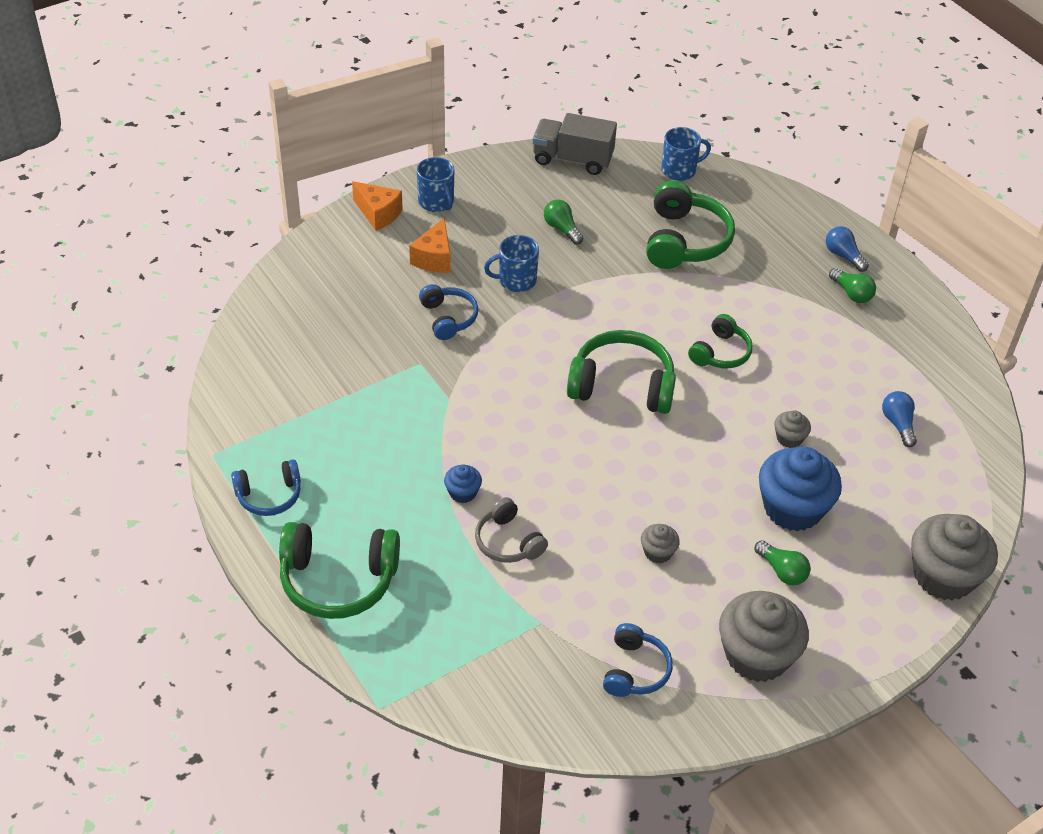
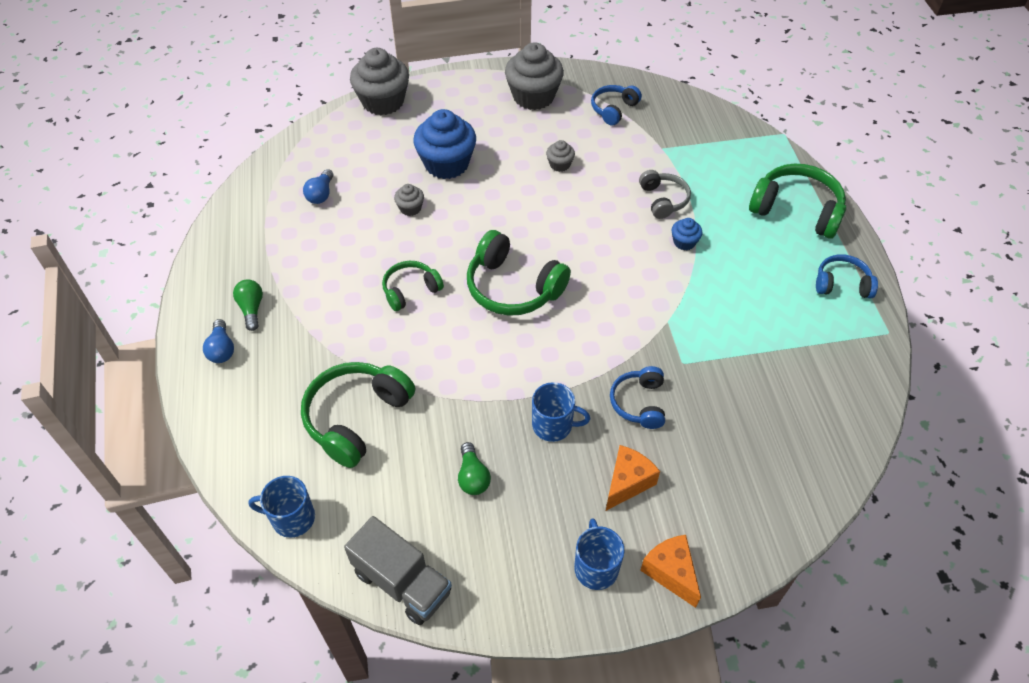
camera: 155 degrees left, 5 degrees up
(782, 571) = (483, 132): green light bulb -> none

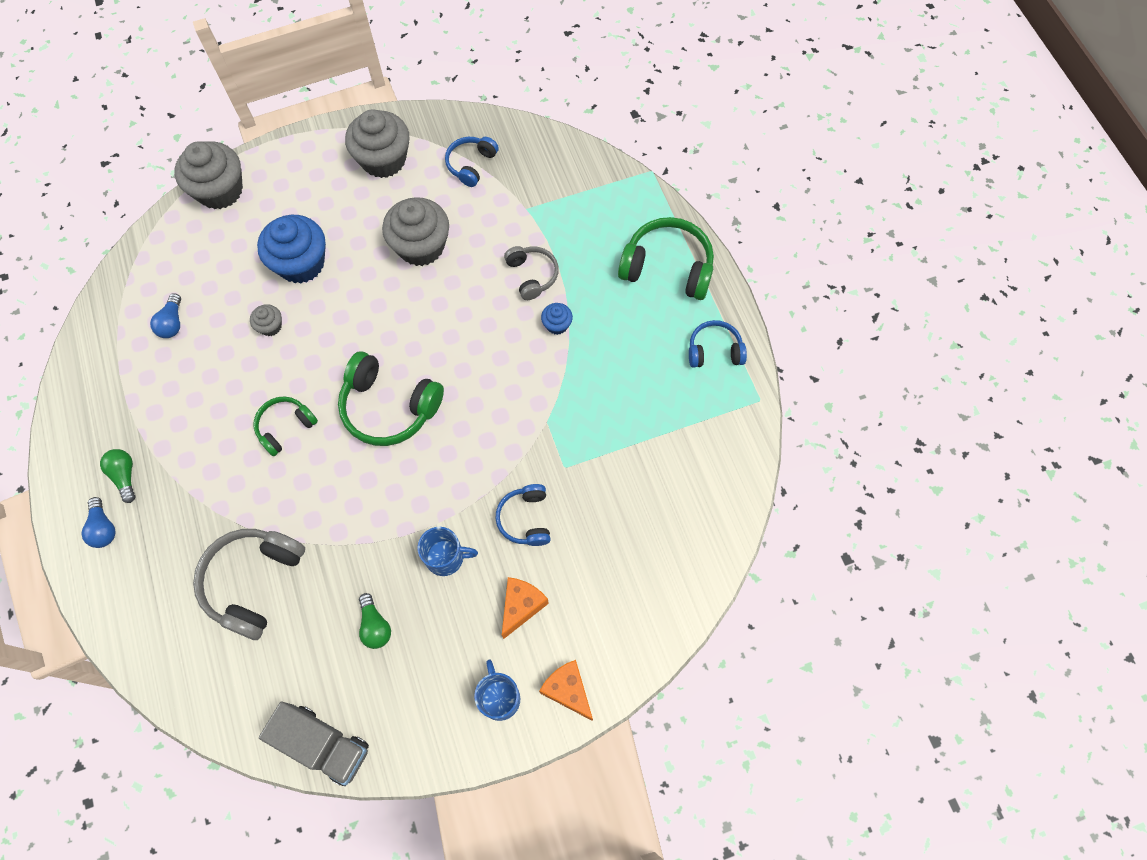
camera: 10 degrees left, 15 degrees up
(292, 518) = (209, 699): blue mug -> none
(356, 418) = (253, 582): green headphones -> grey headphones
(559, 164) = (421, 246): grey cupcake -> grey cupcake, size x2.16

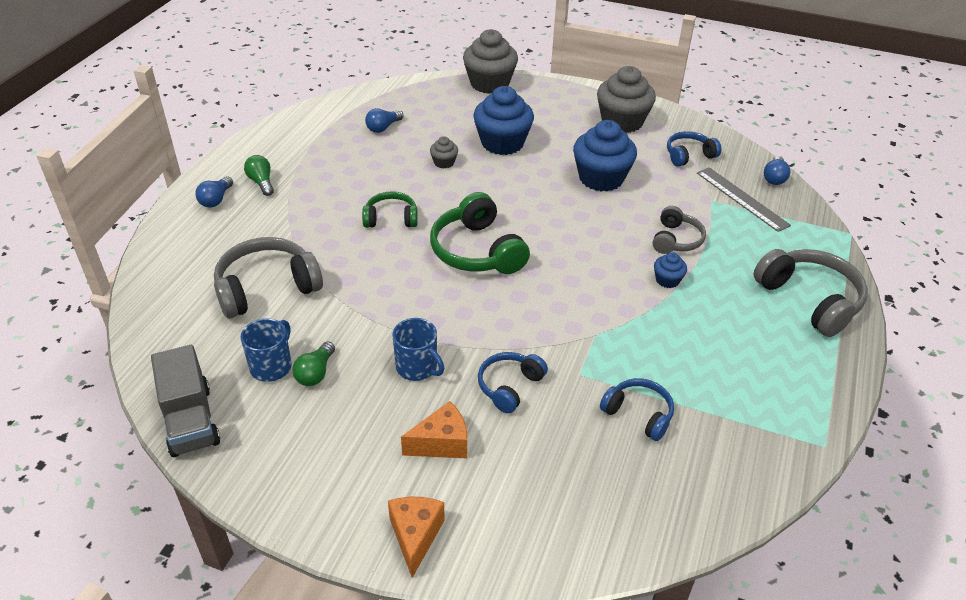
camera: 40 degrees right, 25 degrees down
(125, 476) = (261, 182): green light bulb -> green light bulb turned 45 degrees counterclockwise
(421, 246) = (601, 178): grey cupcake -> blue cupcake
(499, 698) = (353, 495): blue mug -> blue mug (271, 366)
(548, 189) = (742, 198): none -> grey ruler
(556, 144) = (774, 178): none -> blue light bulb
(667, 267) = (809, 300): green headphones -> grey headphones
(714, 350) = (806, 381): blue headphones -> blue headphones (638, 414)

